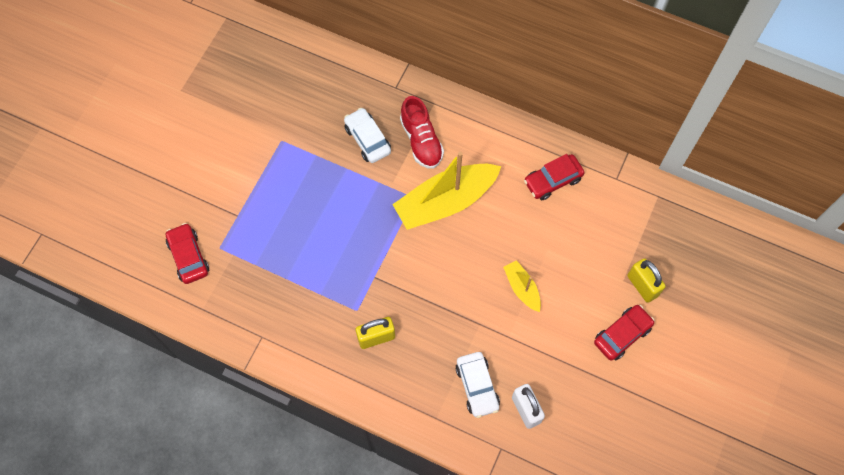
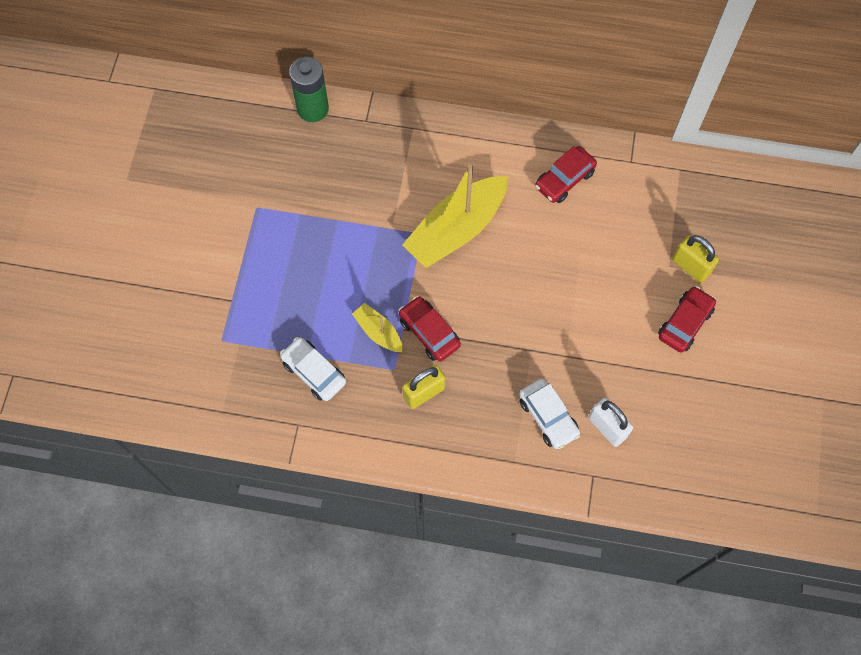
camera: 15 degrees left, 0 degrees up
(188, 257) = (189, 358): red car -> red car (429, 332)
(353, 66) = (313, 109): none -> green battery
(367, 139) = (351, 183): white car -> white car (314, 372)
(421, 141) = (411, 171): red shoe -> none
(522, 288) = (565, 301): yellow boat -> yellow boat (378, 332)

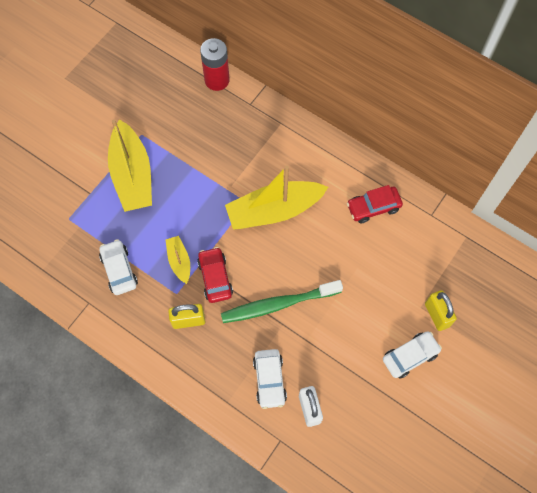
camera: 25 degrees right, 0 degrees up
(271, 258) = (132, 175): none -> yellow boat
(313, 109) = (217, 80): green battery -> red battery
(515, 331) = (278, 304): none -> green toothbrush
(684, 323) = (410, 356): red car -> white car

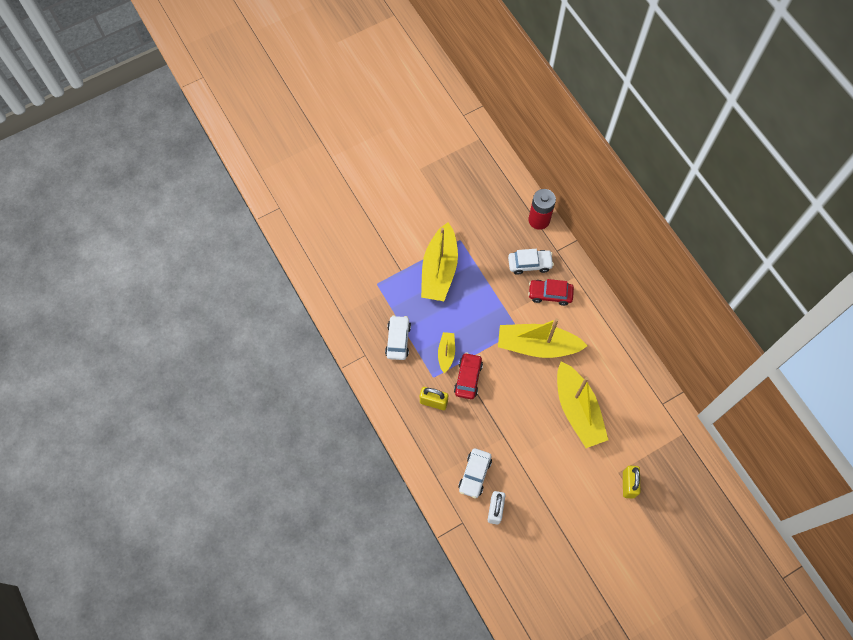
camera: 25 degrees right, 0 degrees up
(278, 304) = (507, 420): green toothbrush -> none
(348, 260) = (577, 410): none -> yellow boat
(373, 207) = (618, 377): red car -> red car (550, 294)
(410, 356) = (591, 506): white car -> white car (529, 264)

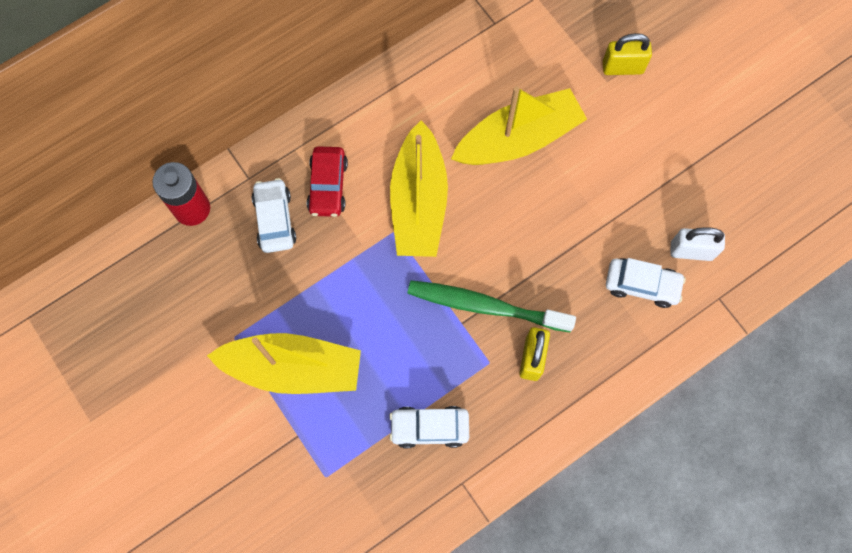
camera: 95 degrees left, 5 degrees up
(446, 353) = (445, 344): yellow boat -> none
(468, 378) = (485, 306): red car -> green toothbrush

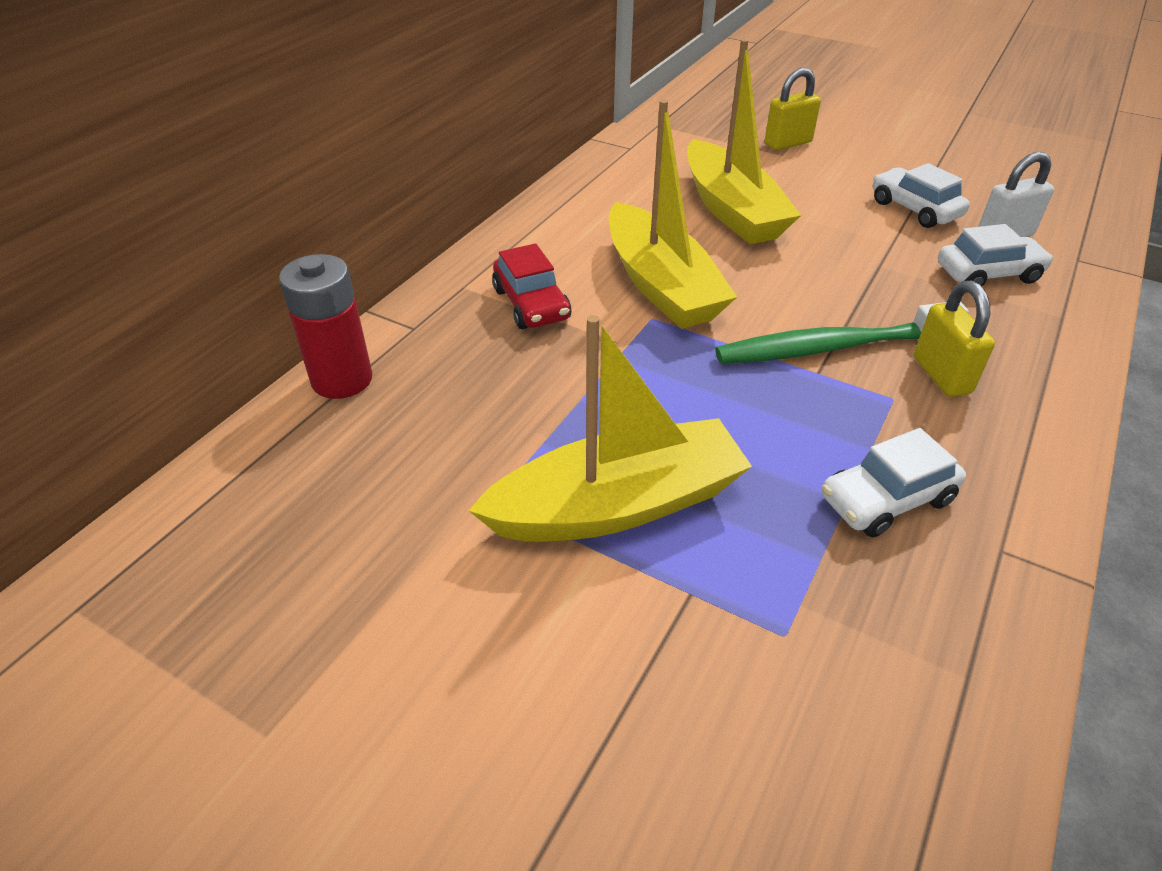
camera: 25 degrees left, 30 degrees down
(274, 220) = (477, 354): white car -> white car (914, 209)
(518, 139) = (732, 210): yellow boat -> yellow boat turned 120 degrees clockwise

